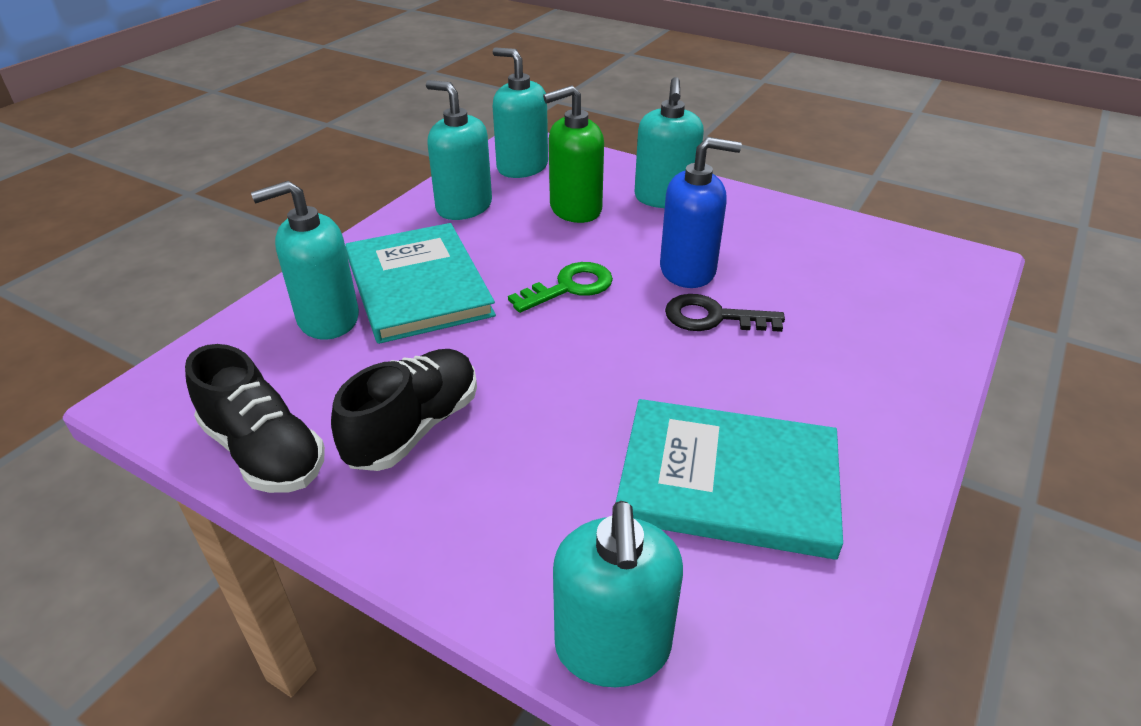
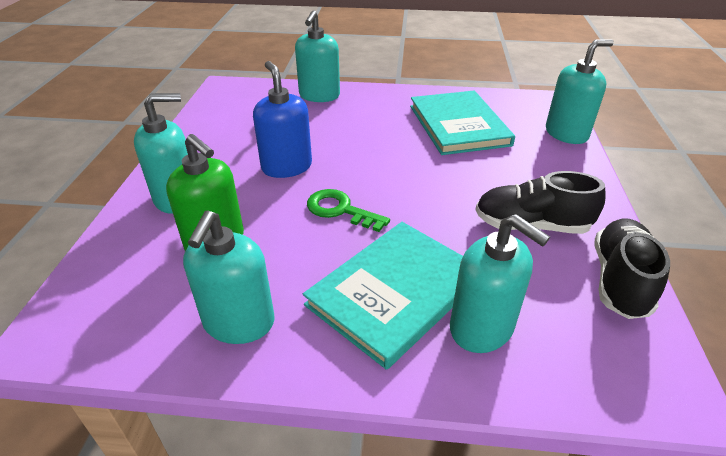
camera: 115 degrees left, 0 degrees up
(522, 167) = (125, 311): turquoise soap dispenser -> turquoise soap dispenser (319, 96)
(713, 317) = (335, 149): black key -> none

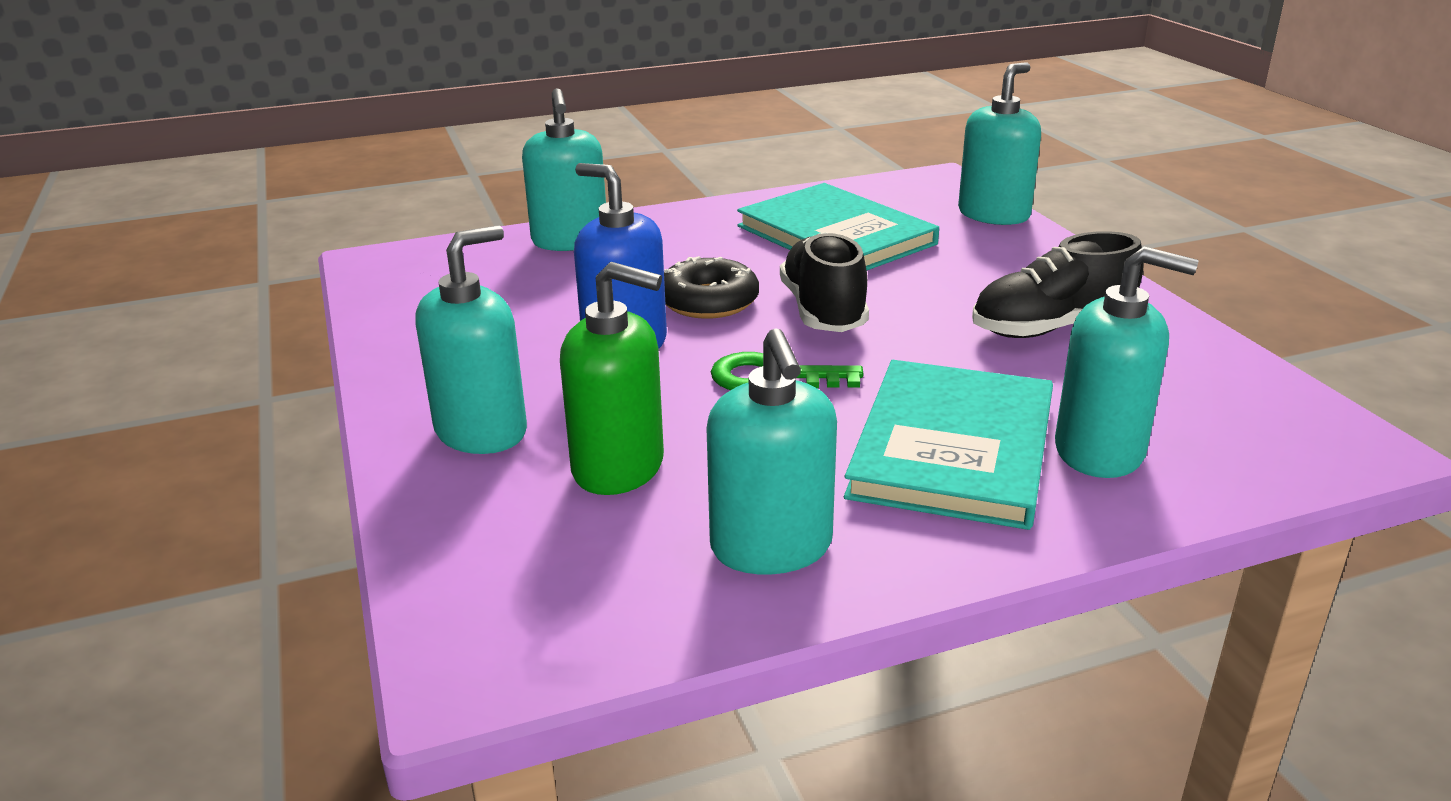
camera: 25 degrees left, 10 degrees down
(352, 151) = (708, 301): none -> black donut
(619, 280) = (1208, 357): black shoe -> black shoe (823, 311)

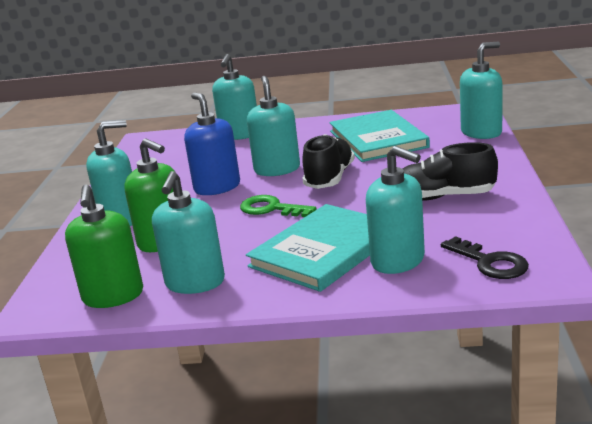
camera: 25 degrees right, 5 degrees down
(623, 604) = (113, 296): none -> green soap dispenser
(708, 301) = (277, 169): black donut -> turquoise soap dispenser
(1247, 436) = (490, 262): none -> black key

